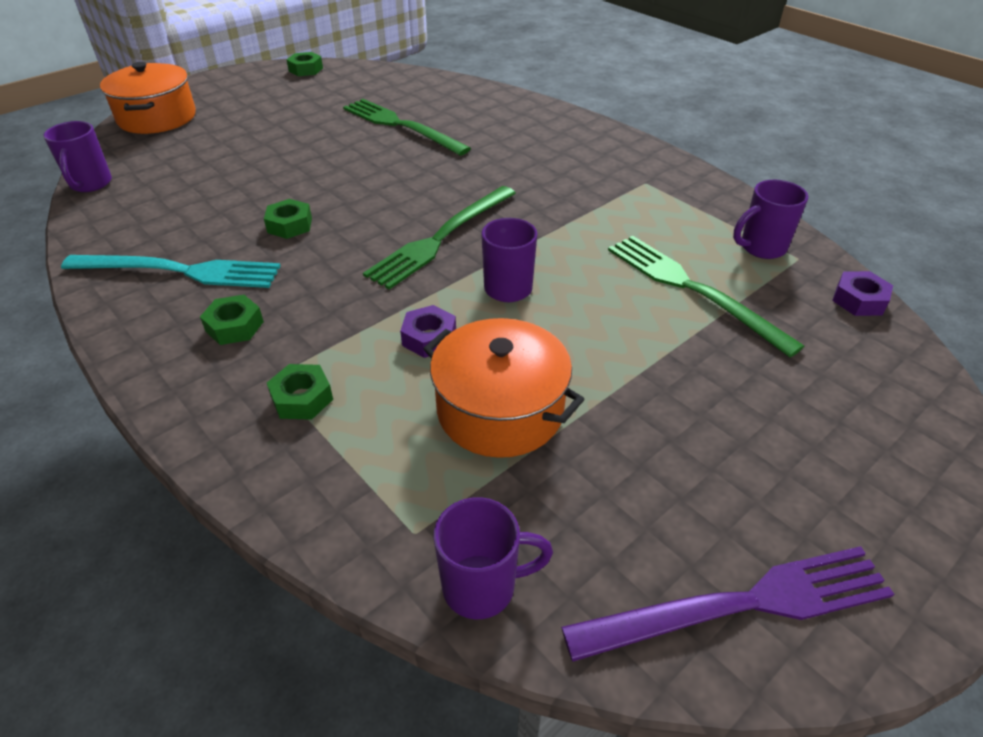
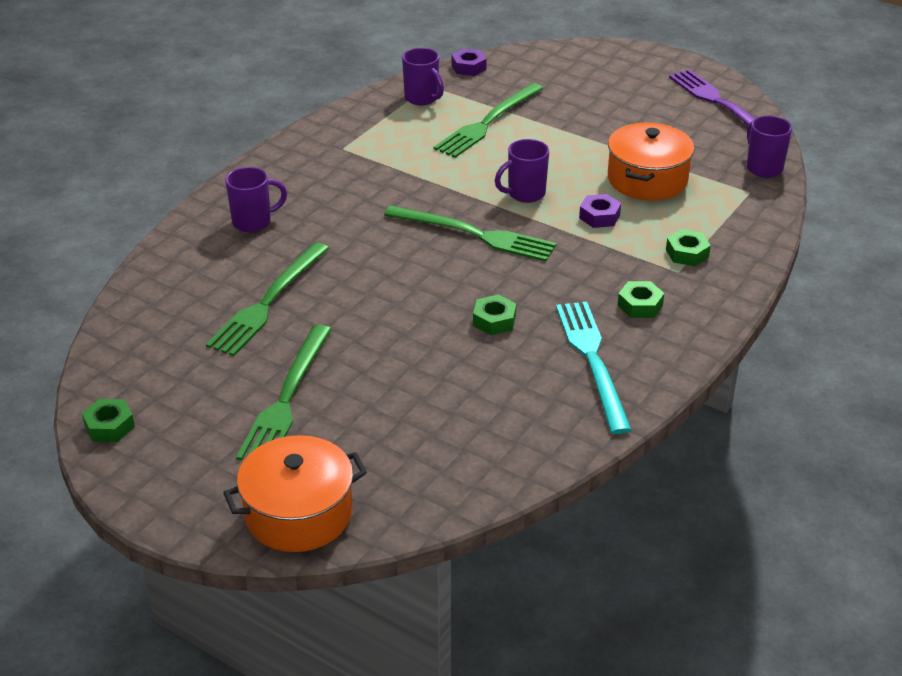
camera: 105 degrees left, 5 degrees down
(90, 184) = (481, 492): purple mug -> purple mug (253, 222)
(276, 123) = (286, 398): none -> green fork

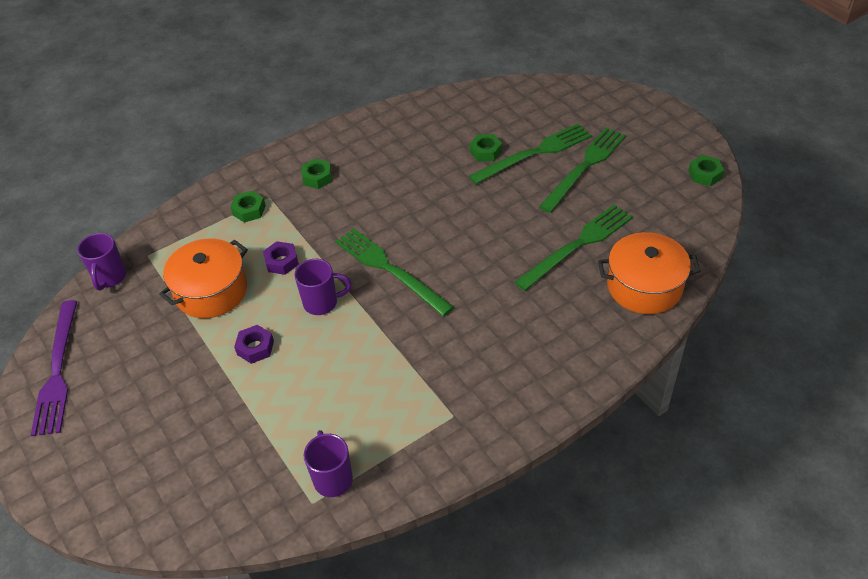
camera: 155 degrees left, 10 degrees up
(253, 222) = (569, 334): purple mug -> none
(298, 513) = (596, 100): orange pot -> orange pot (644, 286)
(468, 67) = (247, 526): purple nut -> purple nut (255, 348)
(487, 122) = (291, 412): green fork -> green fork (535, 153)
(494, 321) = (422, 190): green nut -> green nut (485, 151)
(592, 360) = (378, 147): turquoise fork -> none

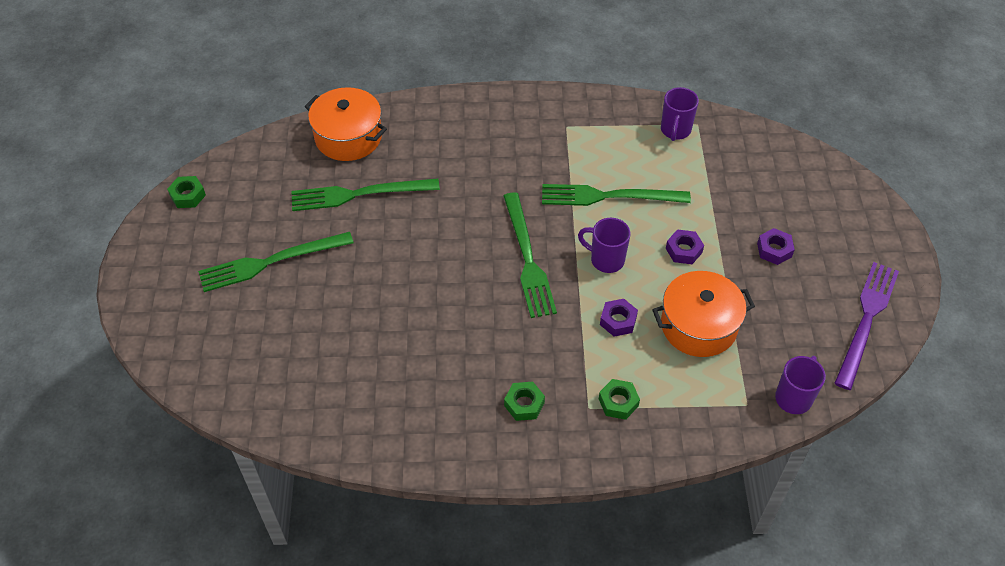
camera: 150 degrees left, 5 degrees up
(167, 394) = (774, 250): none -> purple nut
(485, 151) = (337, 334): green nut -> none
(535, 153) = (296, 304): green fork -> green fork (609, 196)

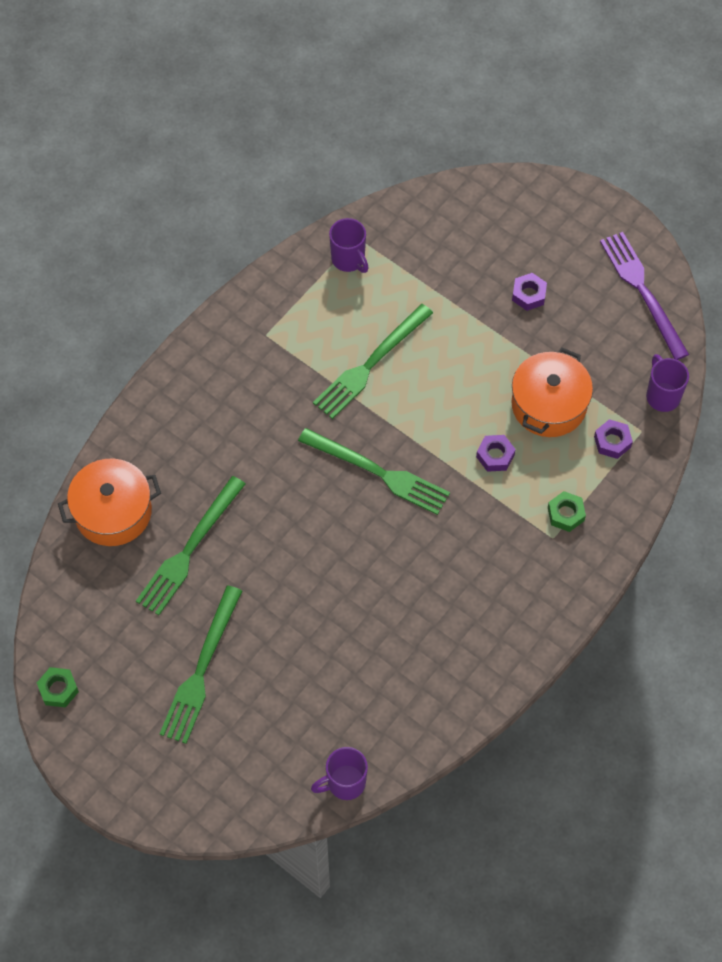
camera: 50 degrees left, 10 degrees up
(524, 404) = (511, 579): green nut -> none
(606, 260) = (431, 417): purple mug -> purple mug (345, 783)
(683, 250) = (472, 356): purple nut -> purple nut (612, 442)

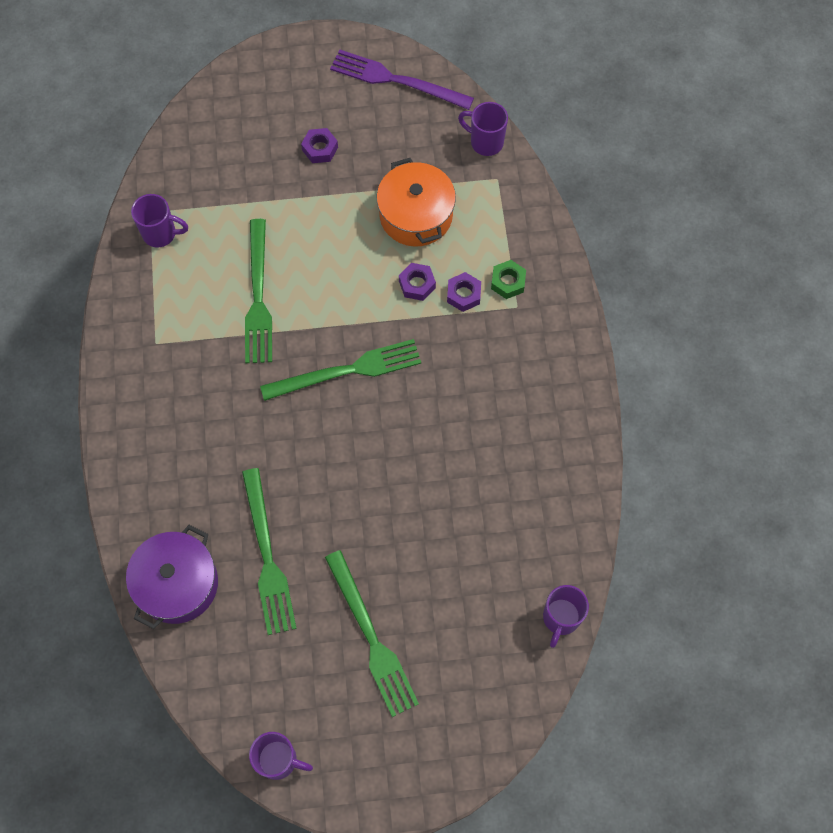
camera: 45 degrees left, 5 degrees up
(58, 689) = (279, 760): green nut -> purple mug
(113, 512) = (177, 584): orange pot -> purple pot
(612, 442) = (486, 203): purple nut -> purple nut (463, 294)

